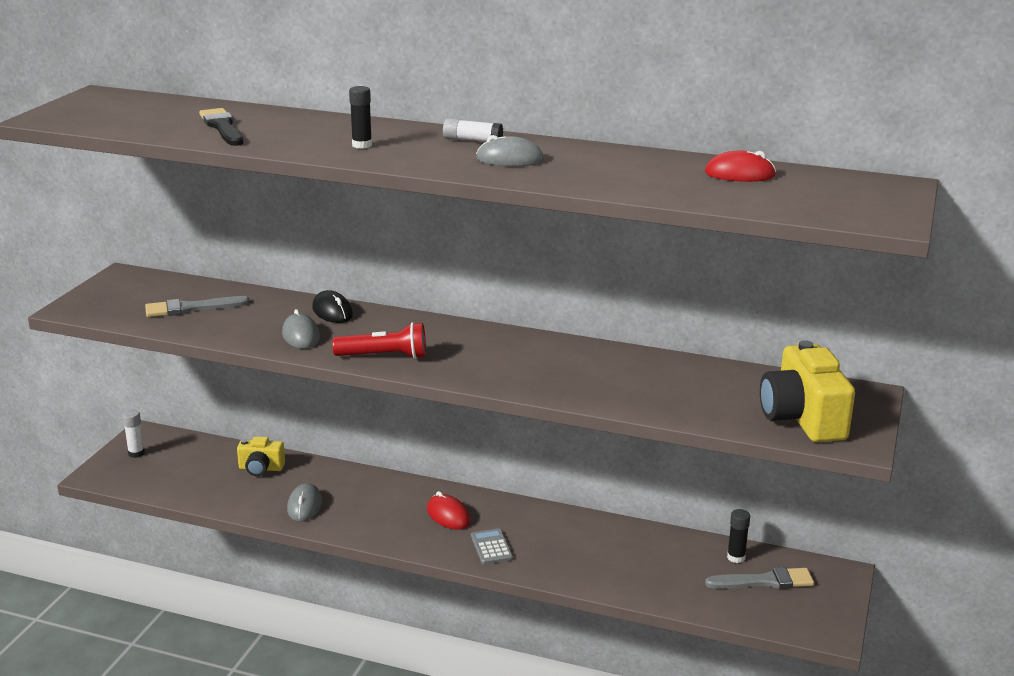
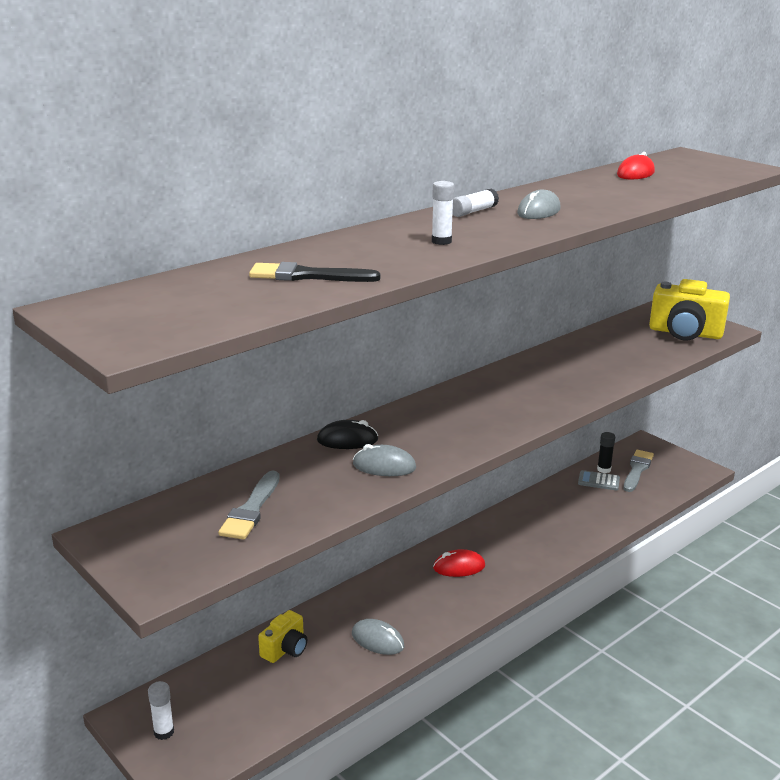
camera: 60 degrees left, 0 degrees up
(362, 145) = (441, 241): black glue stick -> white glue stick
(384, 356) = (466, 439): red flashlight -> none
(491, 547) = (520, 561): grey calculator -> grey calculator (598, 481)

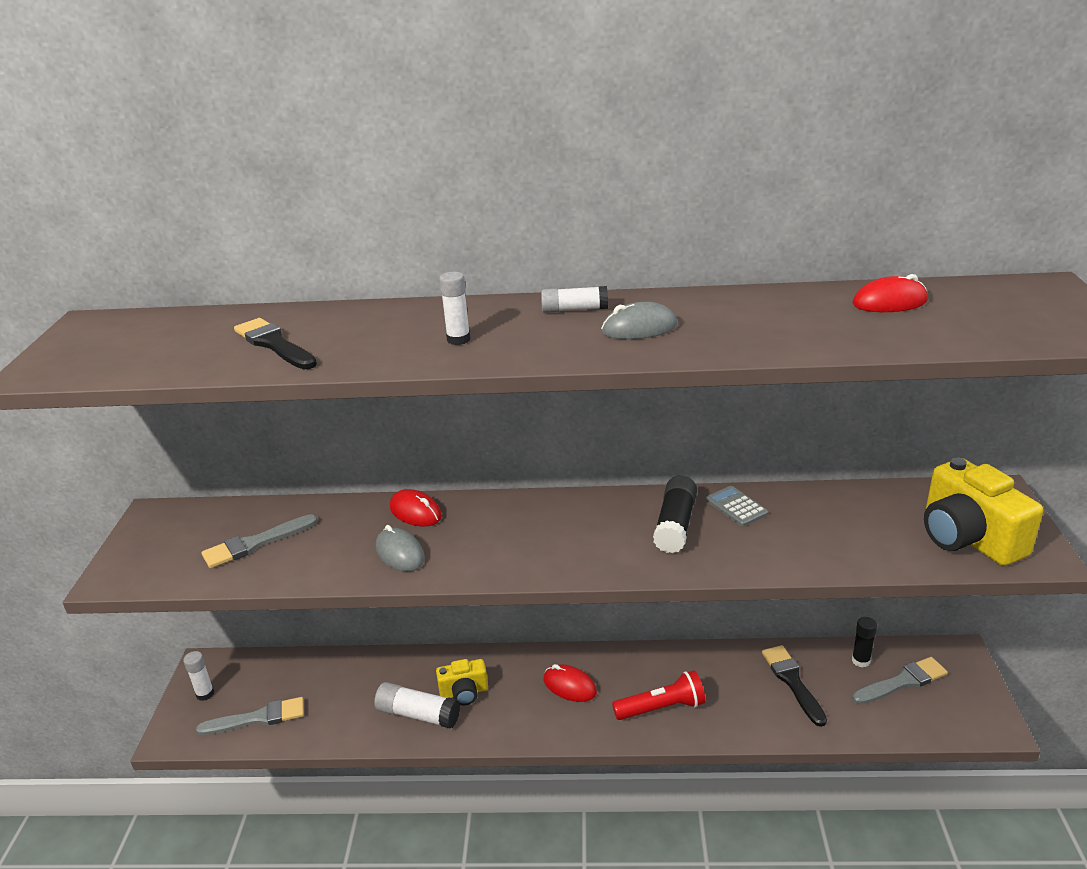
camera: 45 degrees right, 5 degrees up
(245, 718) = (258, 718): none -> grey brush
(285, 649) = (350, 678): yellow camera -> yellow camera (464, 692)
(347, 440) = (415, 512): black mouse -> red mouse
(377, 640) = (418, 714): grey mouse -> white glue stick
(533, 548) = (662, 708): none -> red flashlight
(534, 382) = (675, 525): none -> black glue stick
(584, 497) = (792, 682): none -> black brush
(598, 481) = (835, 671): grey calculator -> grey calculator (736, 507)

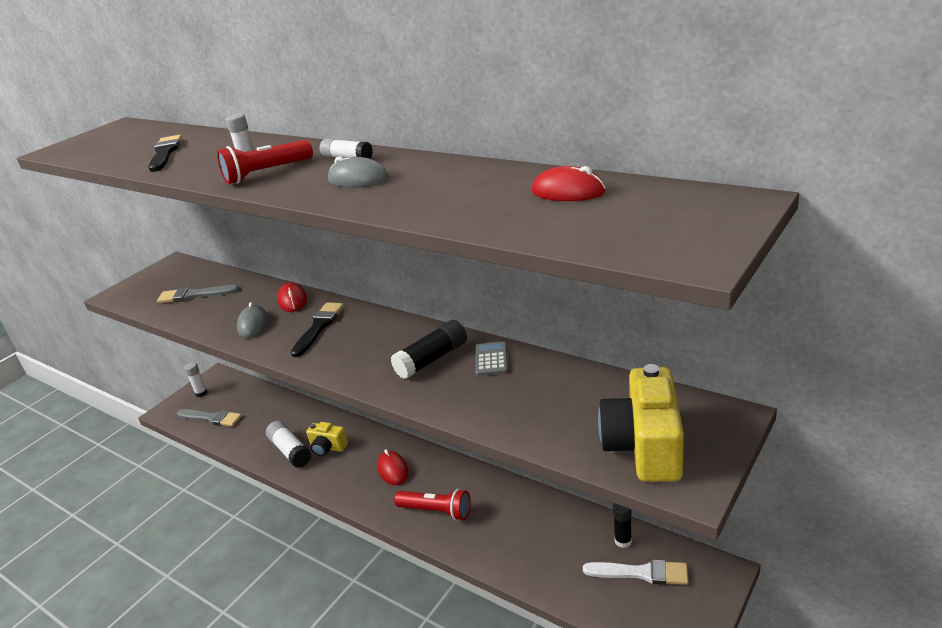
camera: 35 degrees right, 0 degrees up
(498, 342) = (266, 173): none -> red flashlight
(792, 682) = (550, 533): black brush -> black brush (319, 327)
(902, 682) = (641, 573): grey brush -> white brush

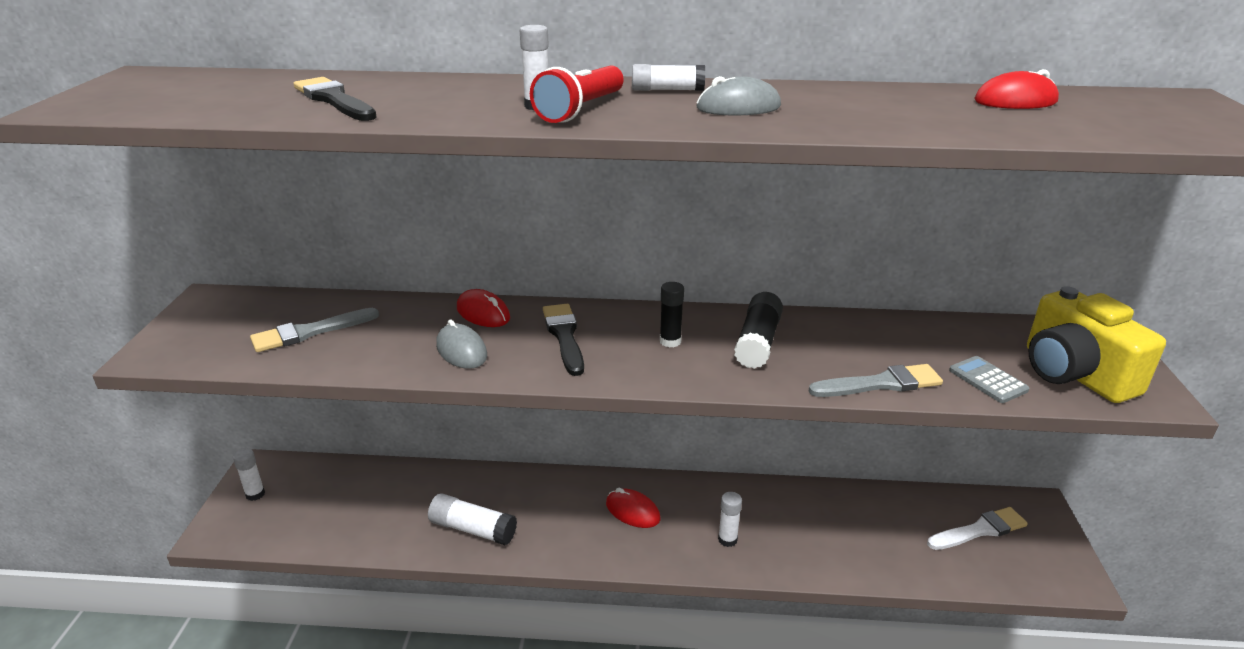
camera: 35 degrees left, 0 degrees up
(212, 418) = (306, 522): grey brush -> grey brush (881, 384)
(328, 448) = (522, 510): yellow camera -> none
(436, 511) = (727, 539): red flashlight -> white glue stick
(491, 359) = (823, 329): grey calculator -> grey calculator (988, 380)
(623, 541) = (936, 506): black glue stick -> black glue stick (670, 341)

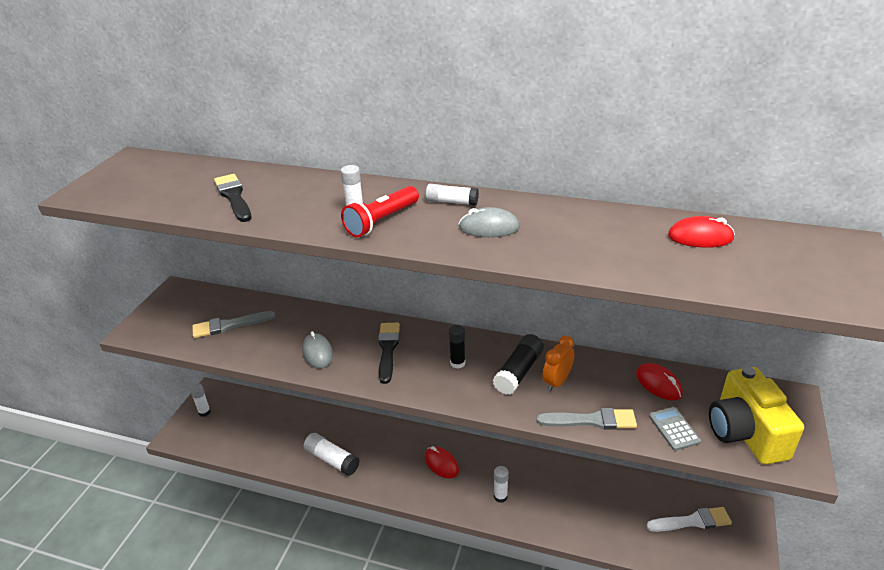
camera: 15 degrees right, 5 degrees up
(483, 313) = (341, 323): red mouse -> red mouse (658, 384)
(813, 347) = (557, 382): none -> orange clock

